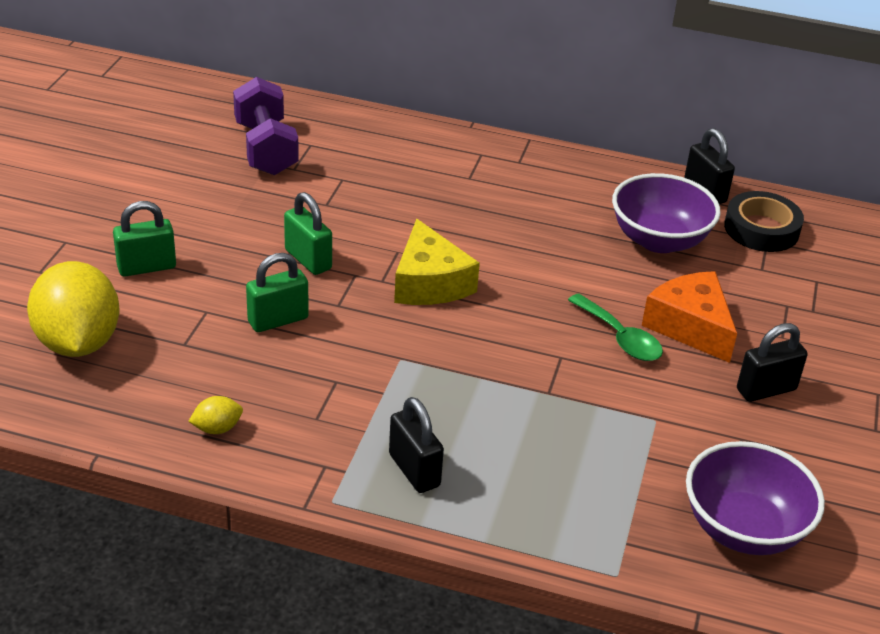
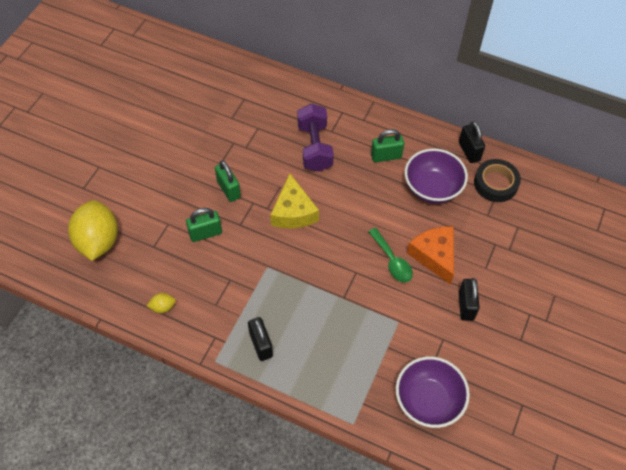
camera: 10 degrees right, 20 degrees up
(146, 267) = (140, 189): green padlock -> green padlock (386, 156)
(265, 149) = (218, 101): purple dumbbell -> purple dumbbell (314, 147)
(766, 389) = (466, 306): black padlock -> black padlock turned 75 degrees counterclockwise

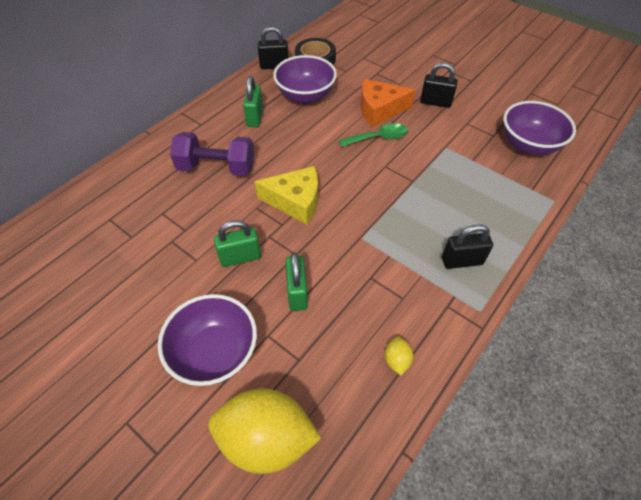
camera: 75 degrees left, 5 degrees down
(150, 197) = (215, 353): none -> purple bowl

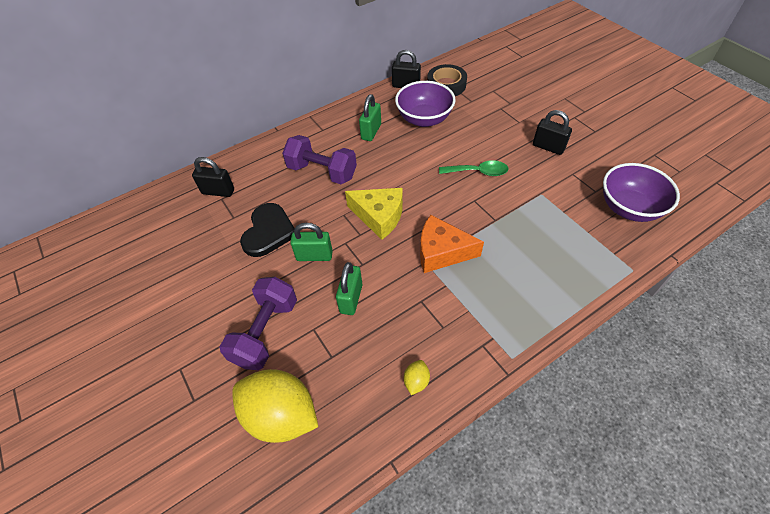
camera: 20 degrees right, 0 degrees up
(179, 243) = (268, 232): none -> black heart
(215, 353) = (265, 332): purple bowl -> purple dumbbell
(380, 110) = (489, 145): orange cheese -> orange cheese (441, 252)
(462, 261) = (513, 307): black padlock -> black padlock (218, 191)

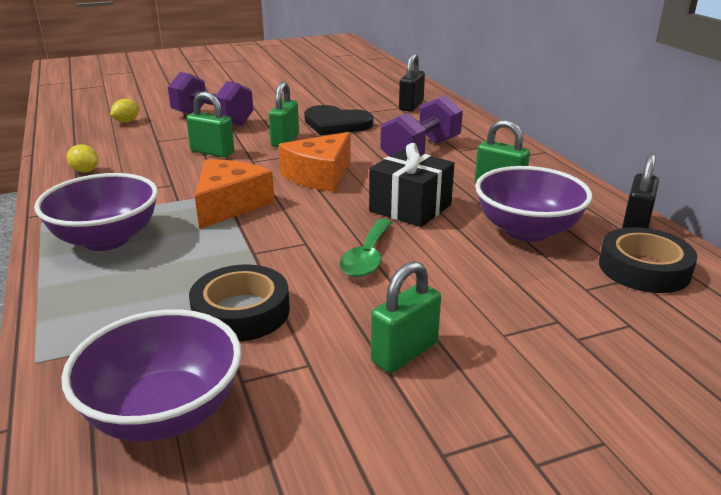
camera: 100 degrees right, 25 degrees down
(281, 415) = (126, 122): yellow lemon -> yellow lemon, size x0.41
(379, 216) = (320, 175): yellow cheese -> orange cheese
(413, 164) = (410, 208): none -> black gift
(516, 301) = (106, 239): none -> purple bowl
(548, 147) = (404, 353): black padlock -> green padlock
(551, 206) = (241, 312): none -> black tape

